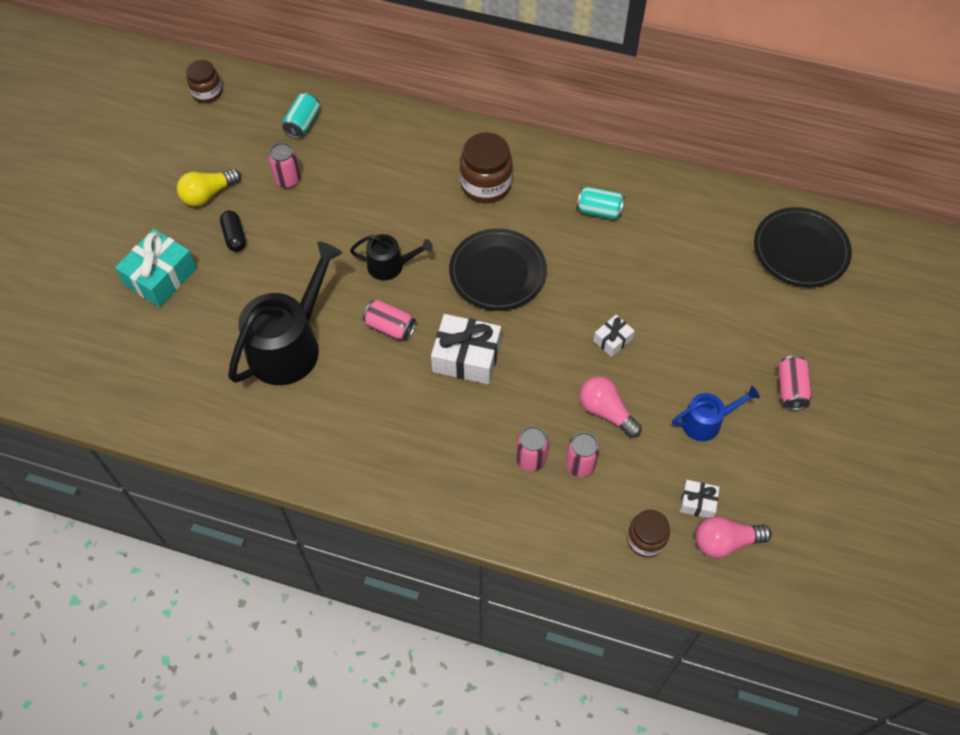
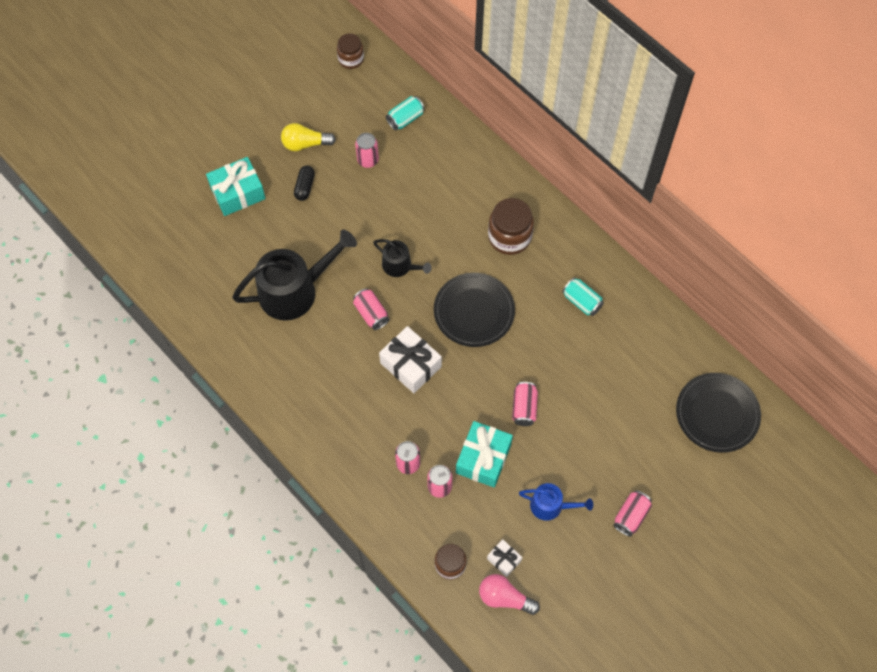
camera: 30 degrees right, 5 degrees up
(606, 411) = (483, 458): pink light bulb -> turquoise gift
(612, 340) = (524, 408): white gift -> pink can

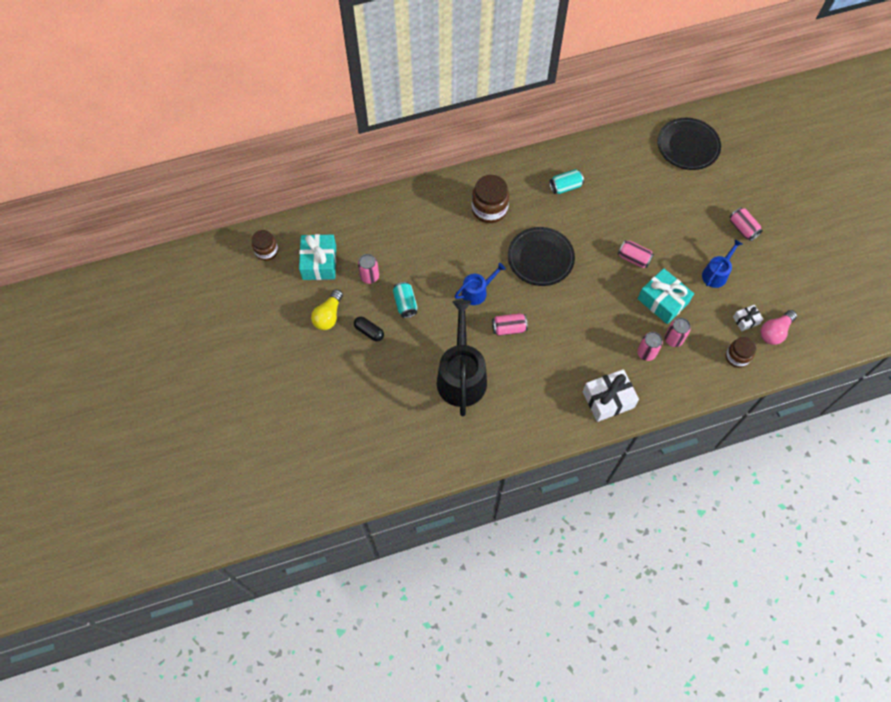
camera: 65 degrees left, 0 degrees up
(237, 193) = (347, 384): turquoise gift -> turquoise gift (319, 262)
(400, 266) = (477, 292): black watering can -> blue watering can
(405, 119) = (346, 235): turquoise can -> turquoise can (405, 304)
(410, 365) = (565, 318): white gift -> white gift (608, 399)

